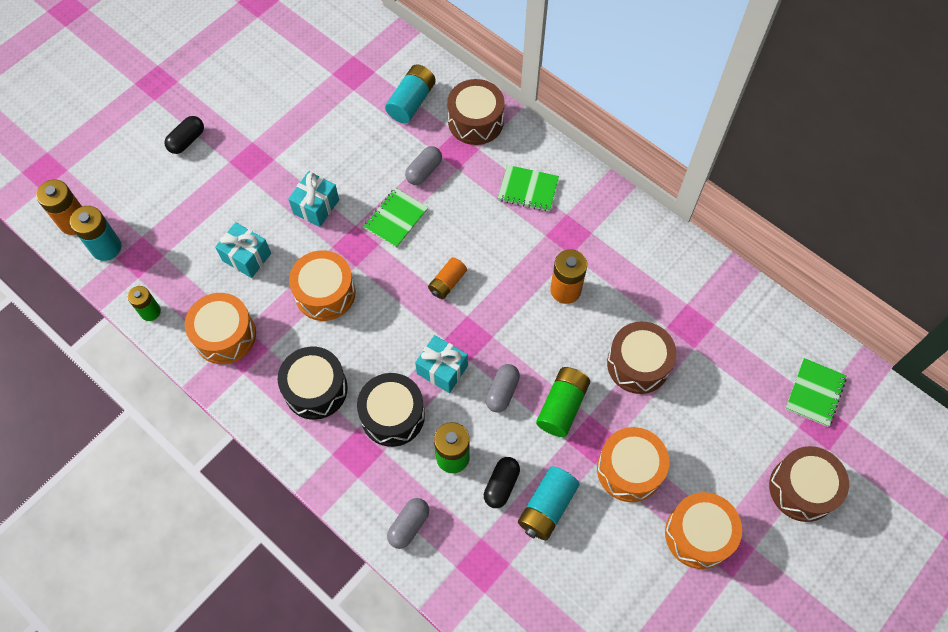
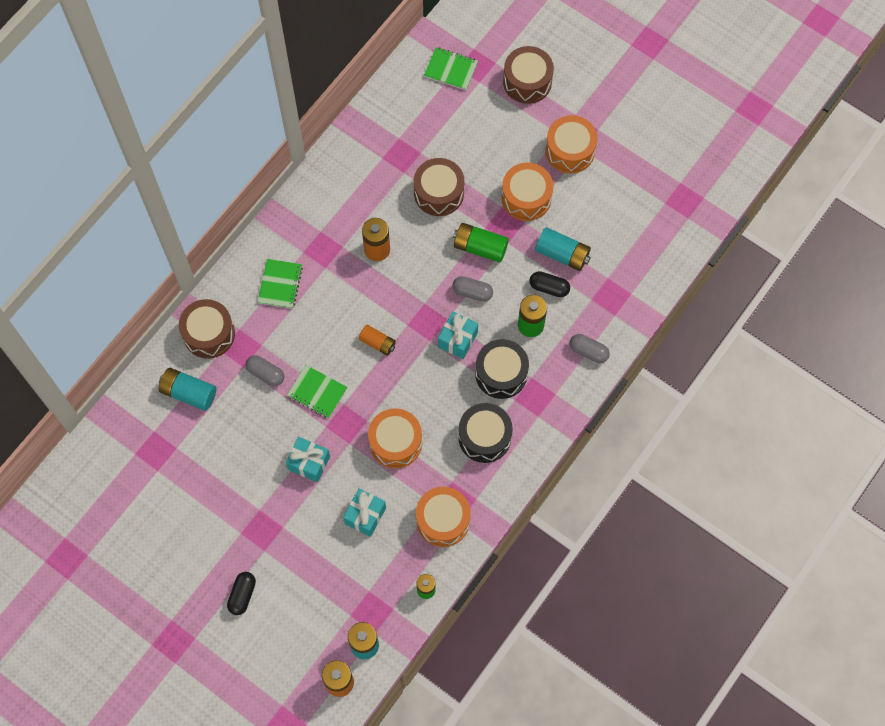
camera: 95 degrees left, 5 degrees up
(187, 140) = (242, 595): black capsule -> black capsule turned 75 degrees clockwise

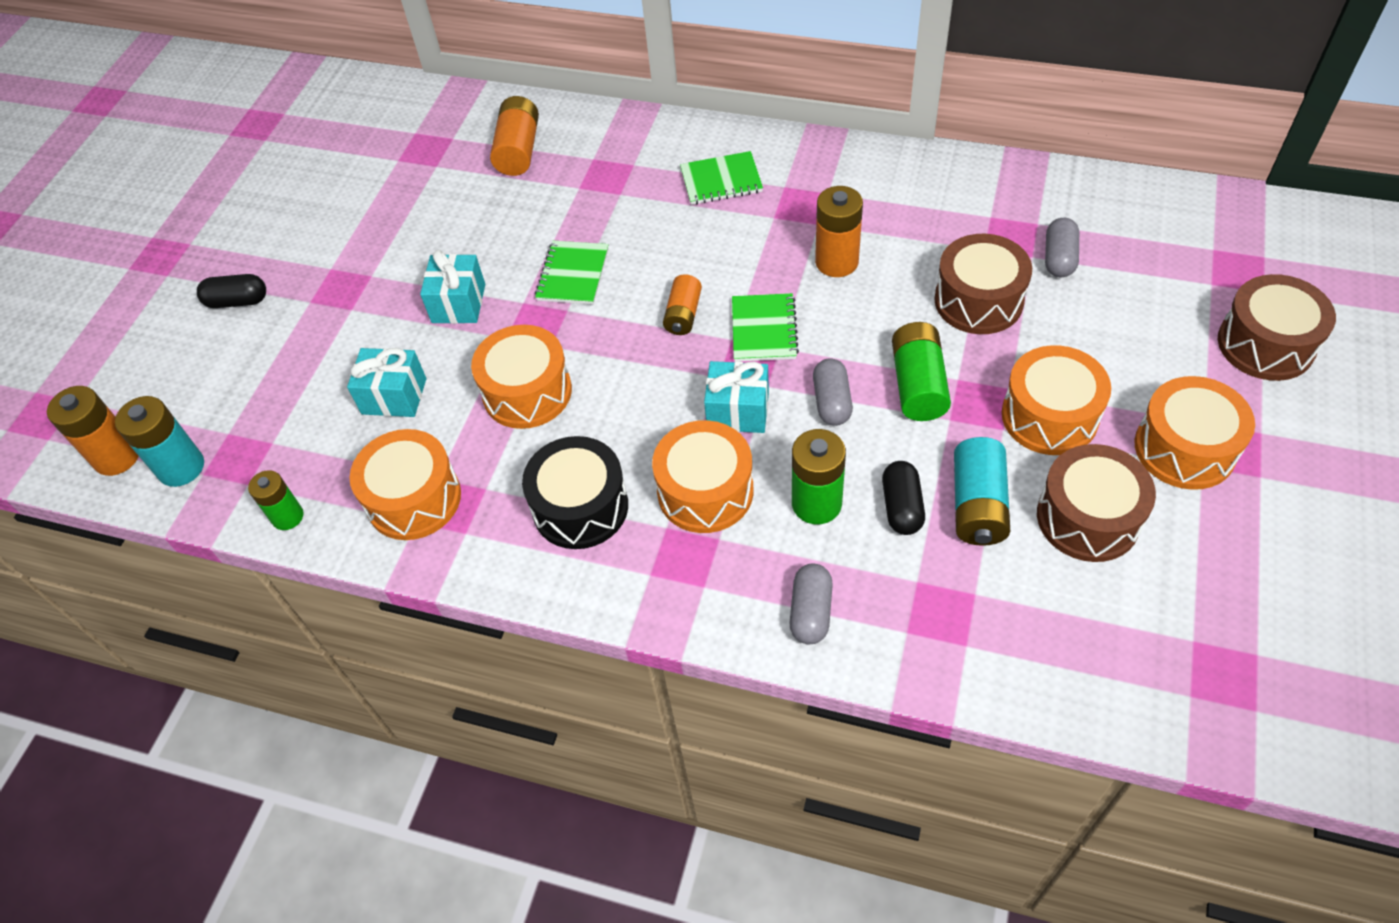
camera: 75 degrees right, 15 degrees down
(189, 393) = (518, 150): turquoise battery -> orange battery
(209, 334) = (612, 139): brown drum -> brown drum (1088, 518)
(265, 373) = (578, 212): grey capsule -> grey capsule (1059, 258)
(451, 69) = (1203, 242): green notebook -> green notebook (763, 329)
(501, 374) = (705, 491): black drum -> orange drum

